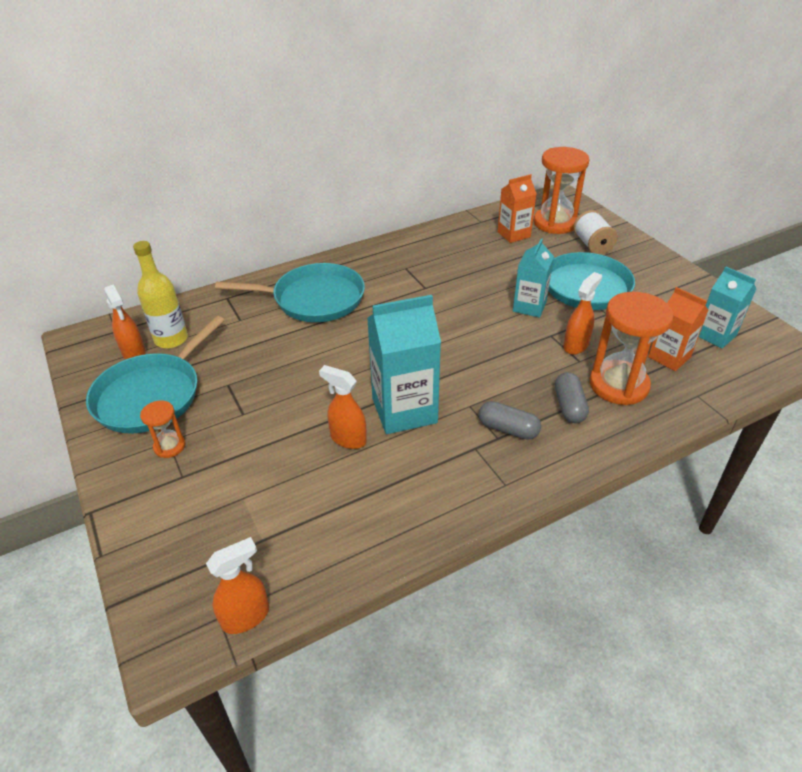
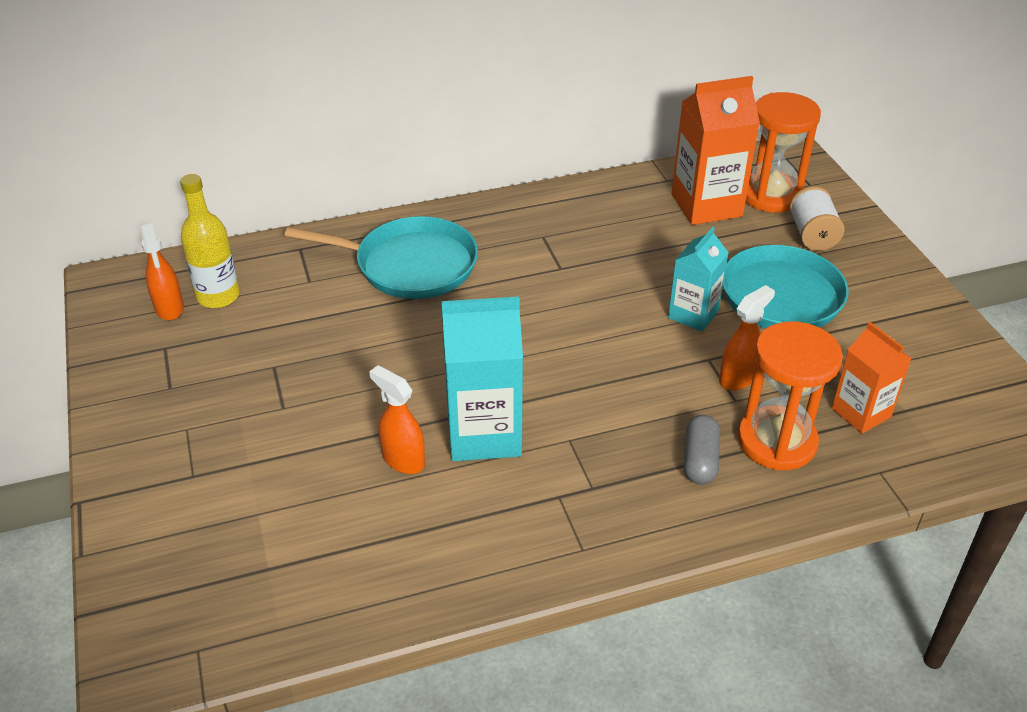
camera: 10 degrees right, 0 degrees up
(152, 395) = (179, 367): turquoise pan -> none
(169, 446) = (186, 436): orange hourglass -> none
(246, 616) = (228, 655): orange spray bottle -> none
(508, 429) = (609, 478): grey capsule -> none
(513, 234) = (706, 205): orange carton -> orange carton, size x1.62
(715, 335) = (938, 391): turquoise carton -> none

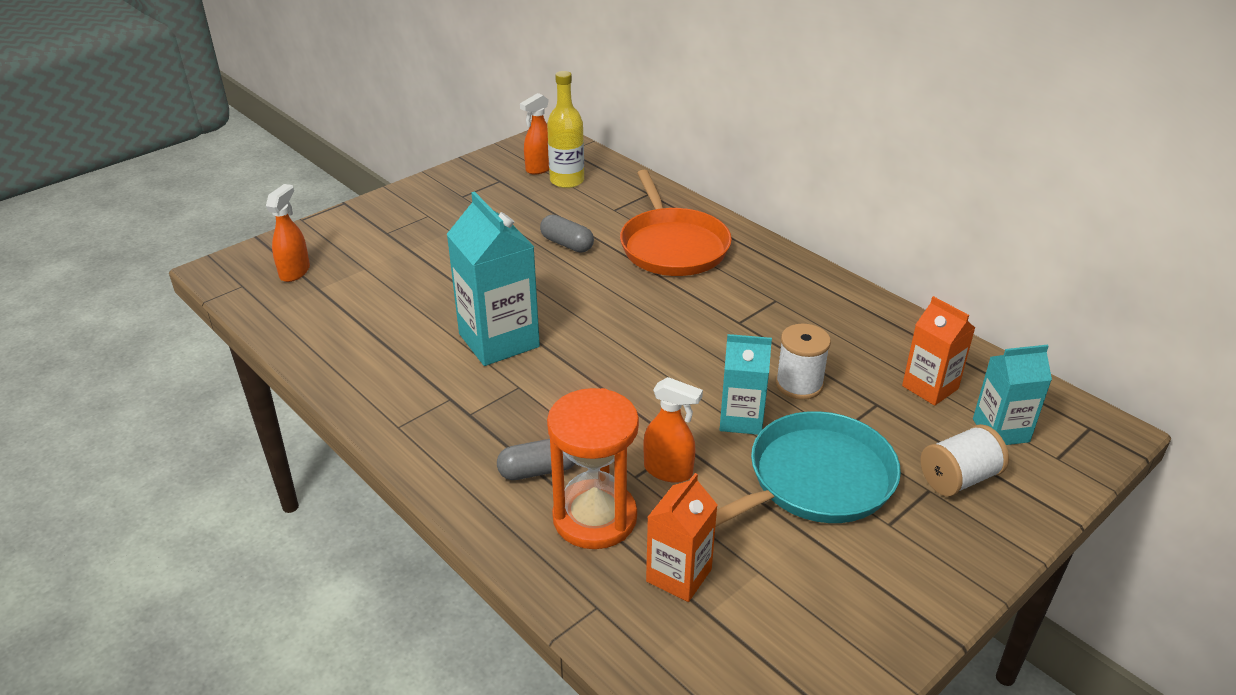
camera: 65 degrees right, 5 degrees down
(346, 334) = (567, 244): none -> grey capsule
(403, 460) = (448, 311): orange spray bottle -> orange spray bottle (295, 272)
(410, 265) = (672, 246): turquoise pan -> orange pan
(666, 267) = (799, 384): none -> white spool
(706, 205) = (930, 387): orange carton -> orange carton, size x0.62
(771, 195) = (1000, 430): orange hourglass -> turquoise carton

